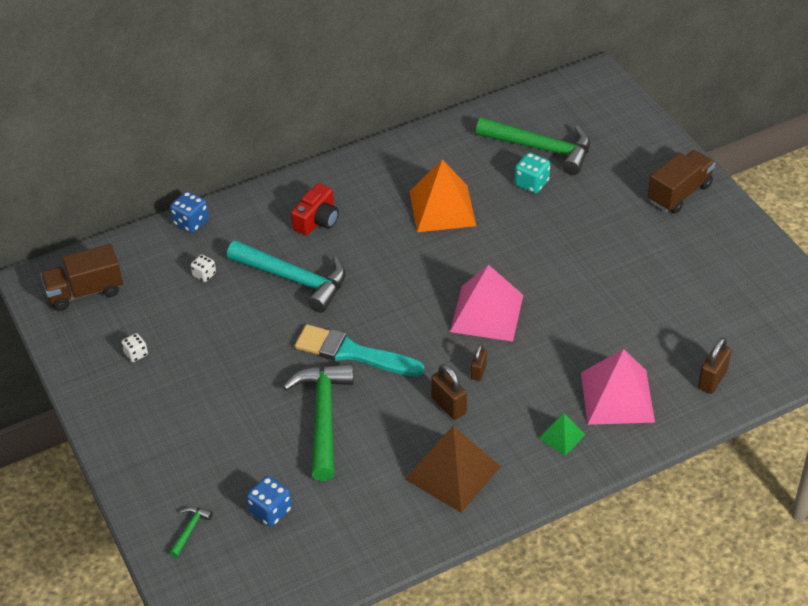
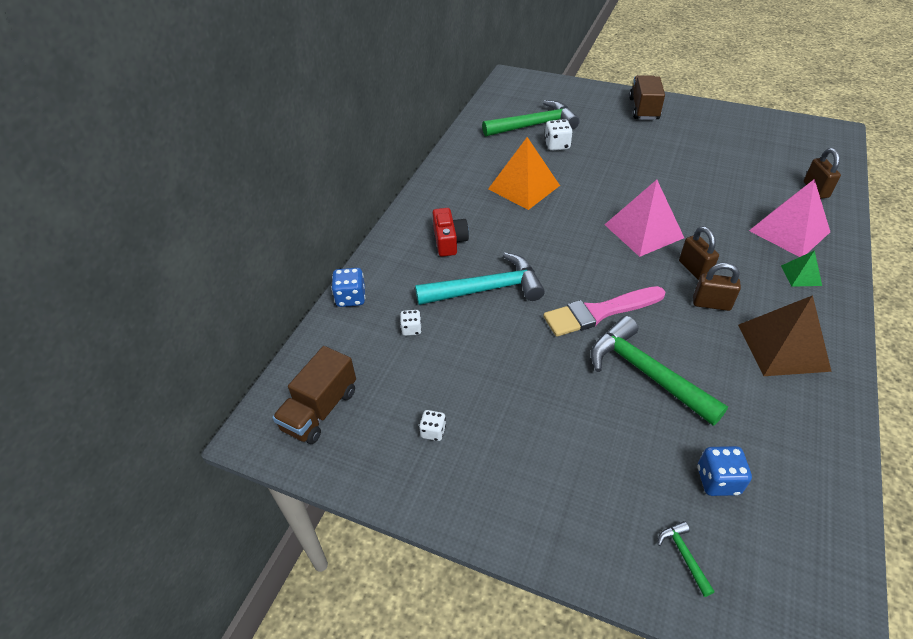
camera: 40 degrees left, 0 degrees up
(353, 353) = (599, 312): turquoise brush -> pink brush
(478, 371) = (694, 269): brown padlock -> brown padlock, size x1.55
(531, 183) = (557, 145): turquoise dice -> white dice

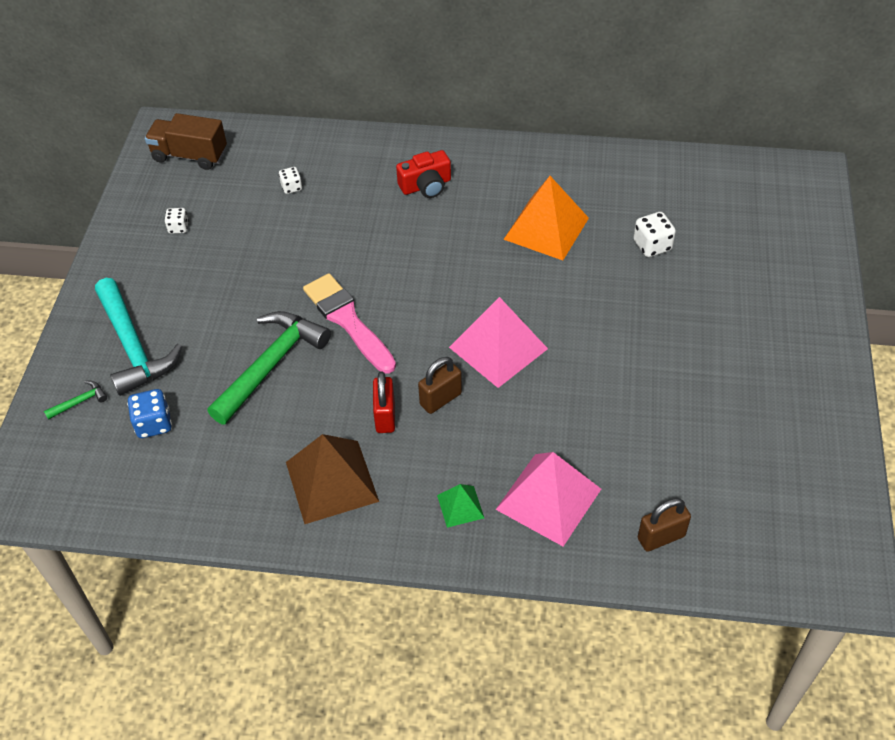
camera: 75 degrees right, 5 degrees up
(351, 298) = (322, 137): blue dice -> none
(486, 289) = (359, 228): turquoise hammer -> turquoise hammer (133, 346)
(534, 125) = (691, 216): green hammer -> none
(643, 109) = (796, 328): brown truck -> none
(711, 304) = (385, 416): brown padlock -> red padlock

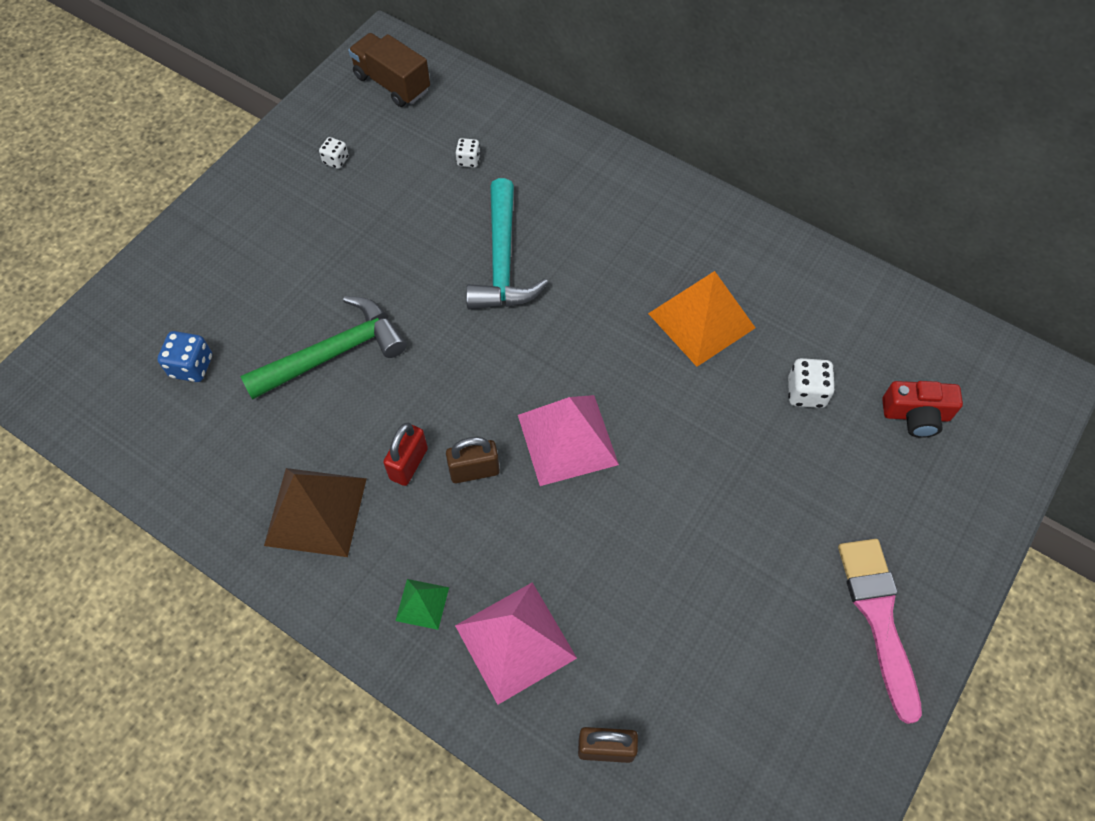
camera: 25 degrees right, 10 degrees up
(80, 402) = (141, 311): green hammer -> none
(133, 346) = (221, 273): turquoise hammer -> turquoise hammer (502, 261)
(347, 321) = (435, 337): pink brush -> pink brush (878, 617)
(426, 186) = (604, 215): red camera -> red camera (916, 415)

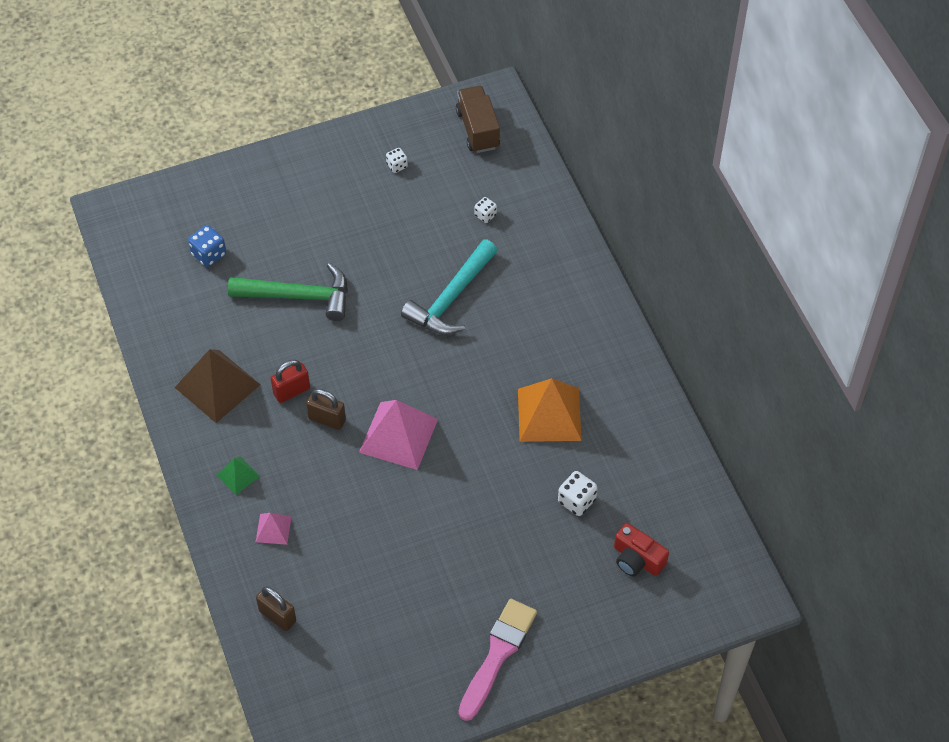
camera: 35 degrees right, 5 degrees down
(515, 641) = (273, 529): pink pyramid -> pink pyramid, size x0.50

